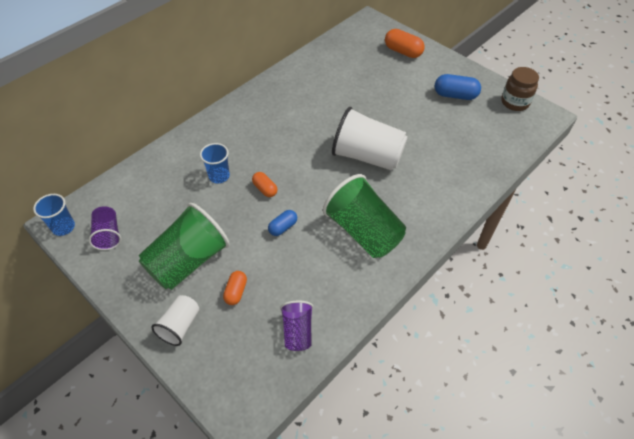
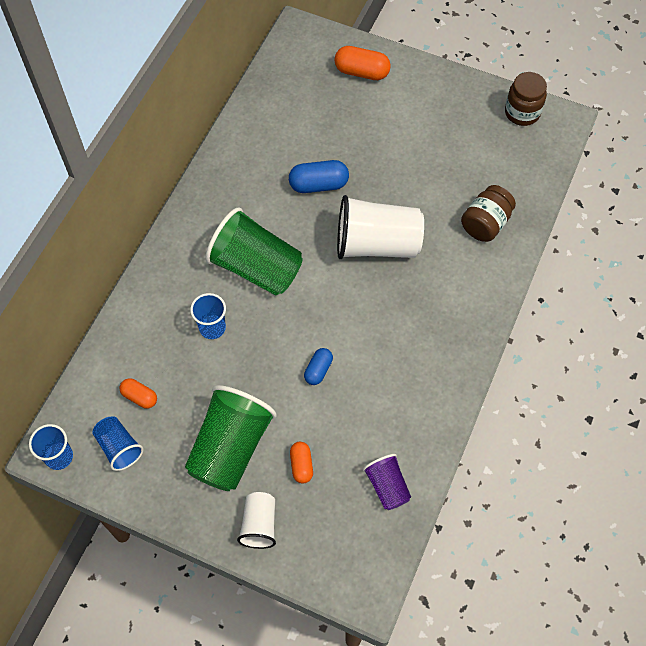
camera: 20 degrees left, 10 degrees up
(108, 235) = (119, 447): purple cup -> blue cup
(265, 189) = (275, 327): orange capsule -> orange capsule (139, 397)
(363, 231) = (410, 345): green cup -> green cup (256, 267)
(455, 95) = (449, 123): blue capsule -> blue capsule (318, 185)
(458, 165) = (485, 224): none -> brown jar

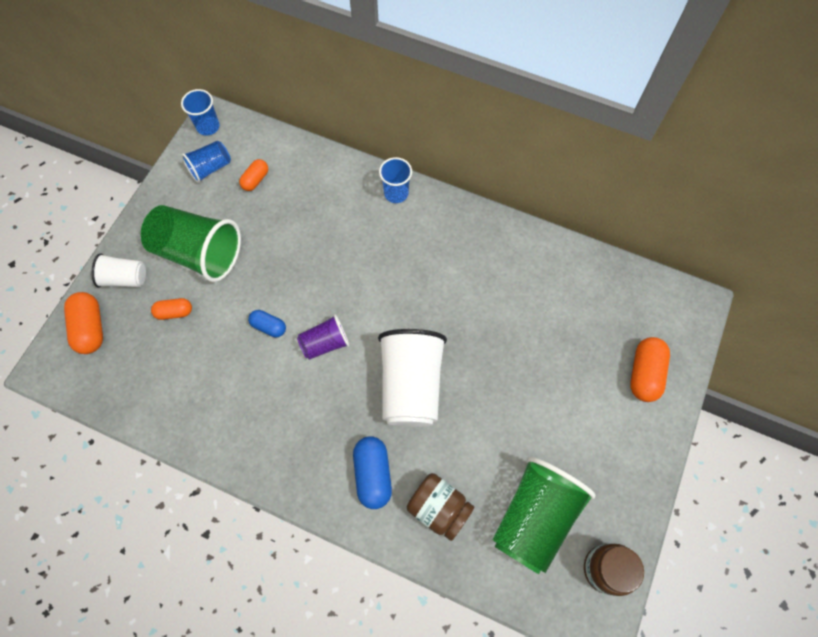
camera: 90 degrees right, 5 degrees up
(212, 328) = (320, 233): blue cup -> blue cup (396, 193)
(256, 267) = (384, 269): green cup -> green cup (534, 517)
(318, 185) = (484, 326): blue capsule -> blue capsule (373, 474)
(319, 553) = (90, 328): none -> orange capsule
(387, 486) = (143, 388): purple cup -> purple cup (325, 343)

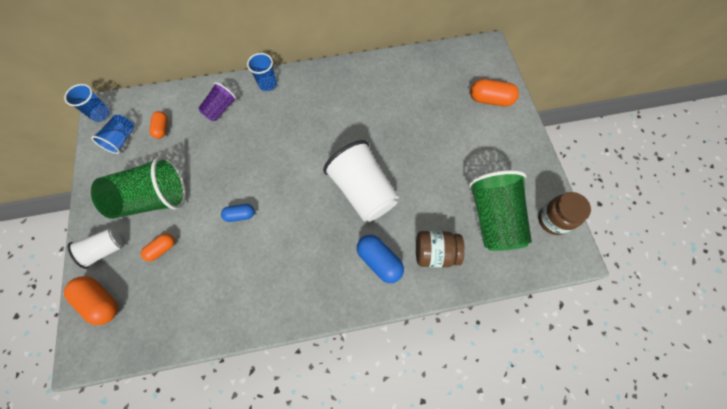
camera: 35 degrees left, 0 degrees up
(325, 343) = (287, 201): purple cup -> purple cup (220, 109)
(644, 373) = (490, 100): orange capsule -> orange capsule turned 60 degrees counterclockwise

